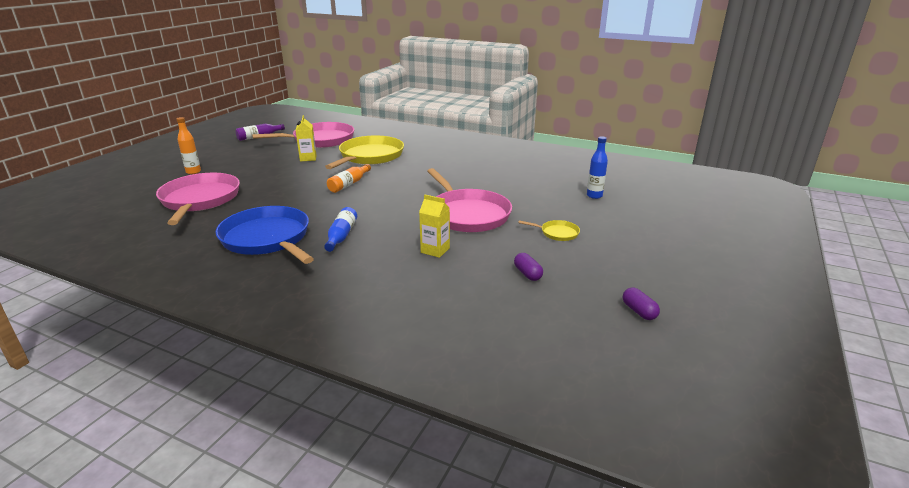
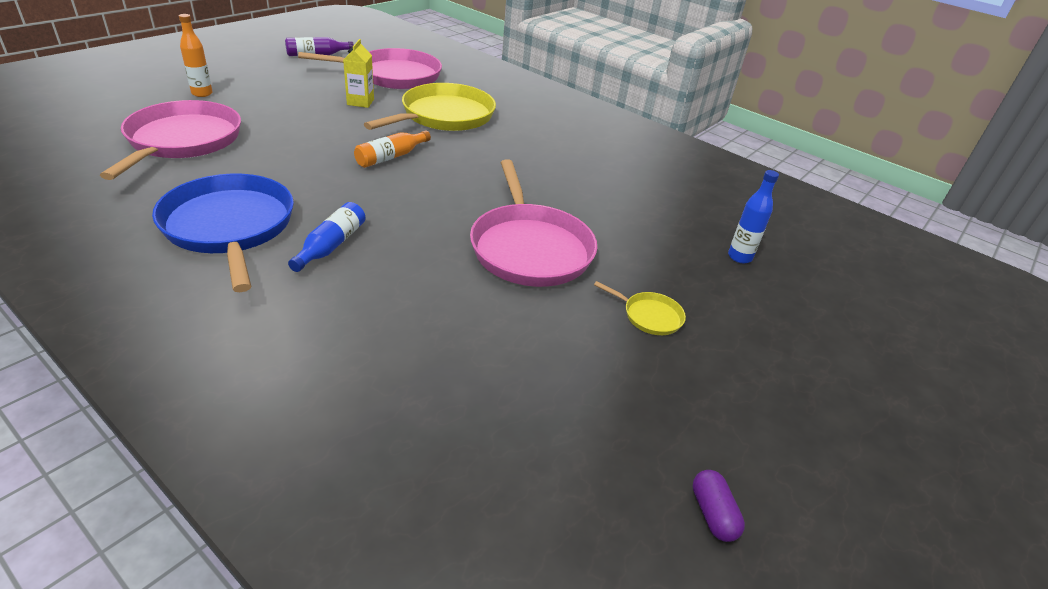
camera: 10 degrees right, 10 degrees up
(435, 250) = (449, 304): yellow carton -> none
(527, 274) = (566, 386): purple capsule -> none

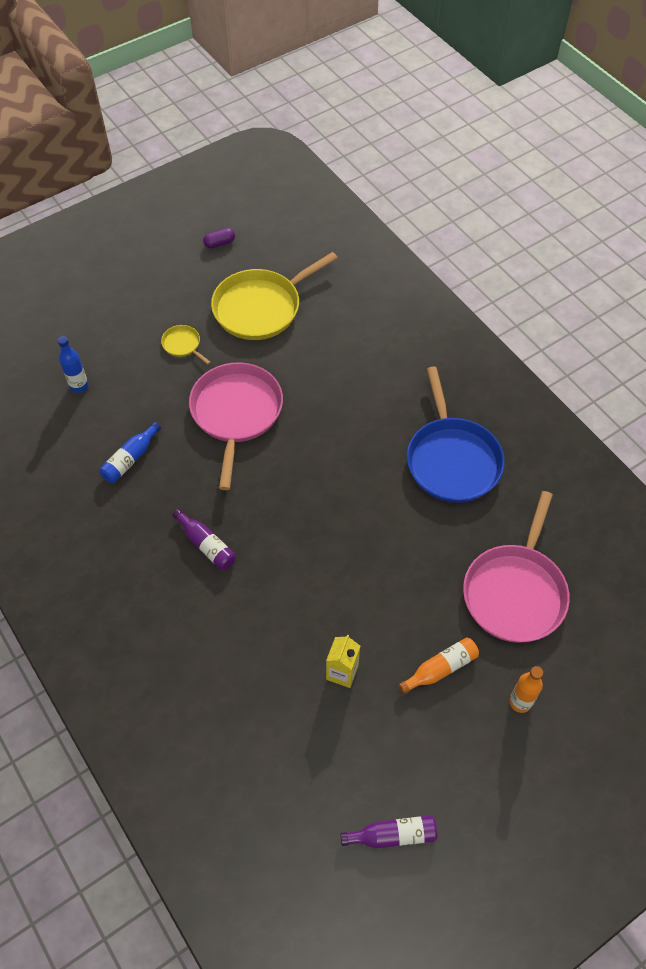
camera: 160 degrees left, 20 degrees up
(331, 245) = (379, 432): blue bottle -> blue bottle (130, 459)
(391, 157) = (322, 548): orange bottle -> orange bottle (440, 669)
(393, 75) = (293, 754): pink pan -> none
(444, 116) = (251, 631): yellow pan -> yellow pan (261, 307)
(508, 154) = (206, 545): none -> purple bottle
(713, 514) = (219, 243): purple capsule -> purple capsule turned 60 degrees clockwise

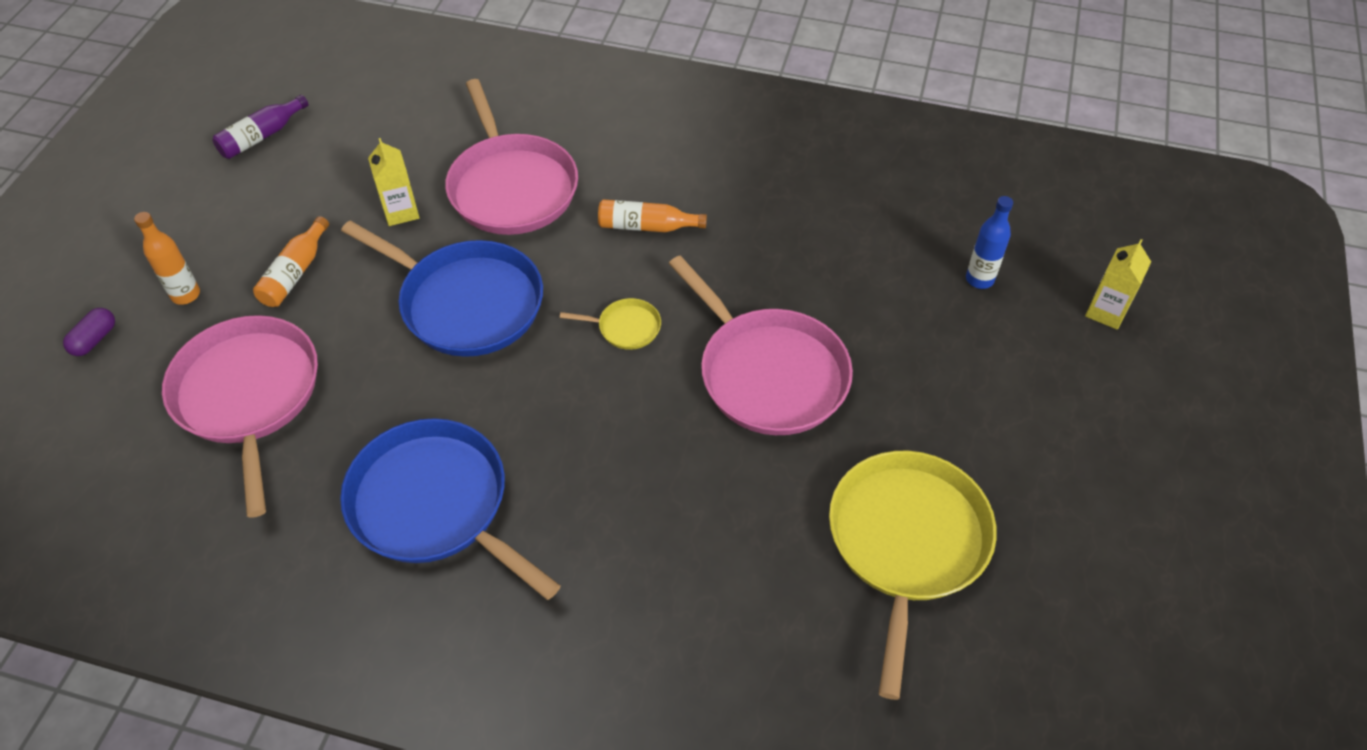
camera: 140 degrees right, 5 degrees down
(48, 331) = (1106, 312): none -> yellow carton
(130, 459) = (822, 248): blue bottle -> none
(183, 345) = (936, 411): yellow pan -> yellow pan (625, 327)
(206, 545) = (646, 226): purple bottle -> orange bottle
(219, 243) = (1096, 609): purple capsule -> purple capsule (95, 339)
(257, 639) = (511, 187): none -> pink pan
(353, 568) = (466, 303): none -> blue pan

